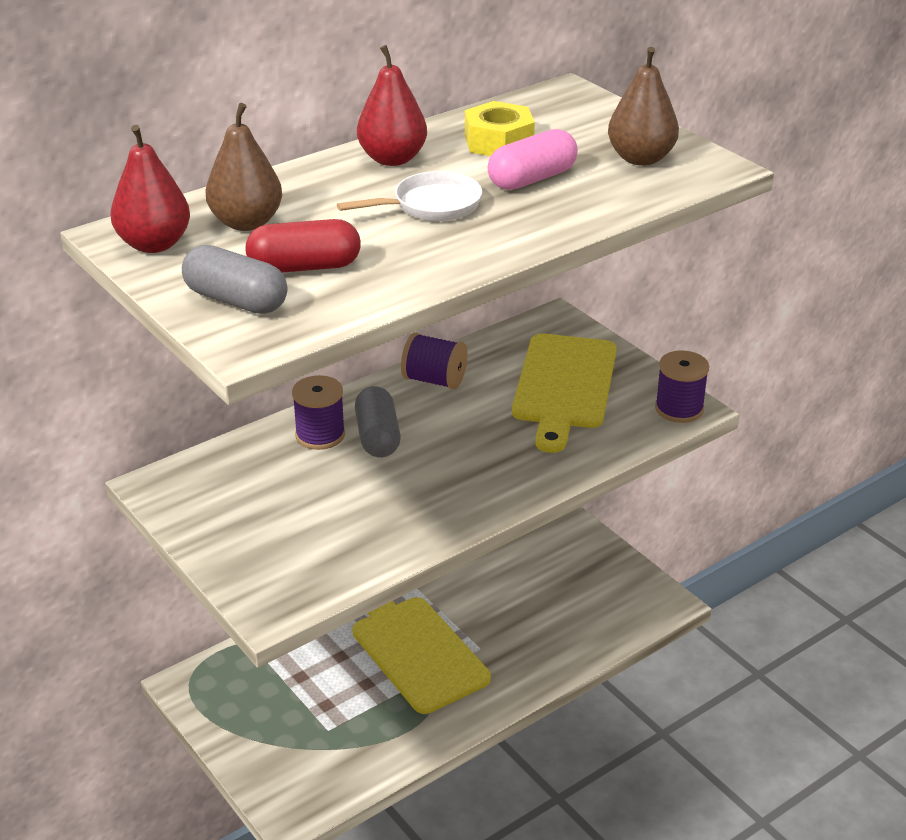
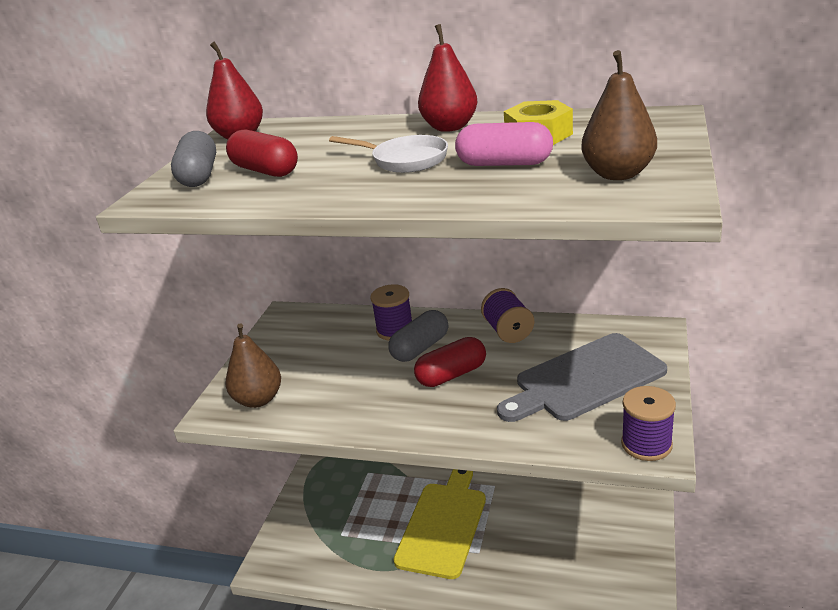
camera: 55 degrees right, 5 degrees down
(246, 223) = (299, 139): brown pear -> brown pear (258, 399)
(449, 443) = (451, 375): none -> red capsule
(564, 386) = (585, 379): yellow cutting board -> grey cutting board

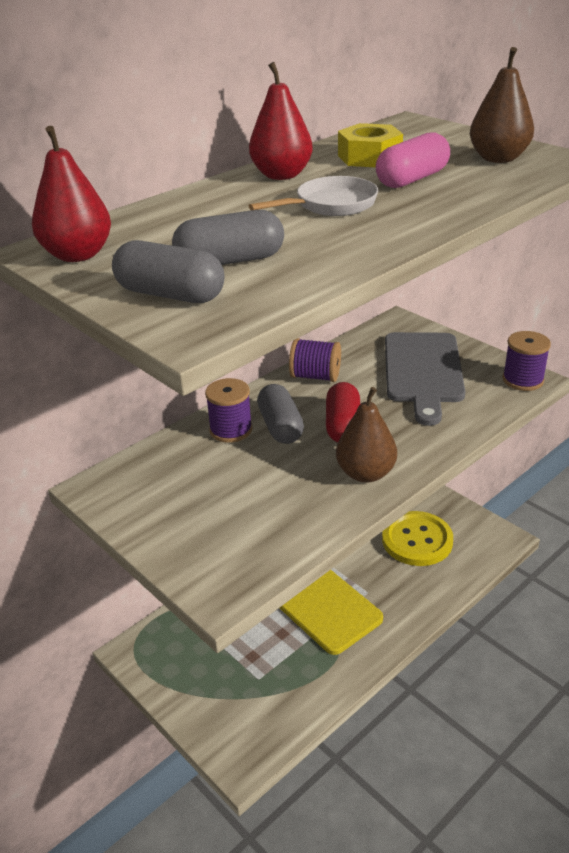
camera: 60 degrees left, 5 degrees up
(258, 399) = (238, 554): brown pear -> brown pear (365, 473)
(265, 171) = (230, 261): red capsule -> grey capsule
(573, 554) = (417, 540): none -> yellow button

